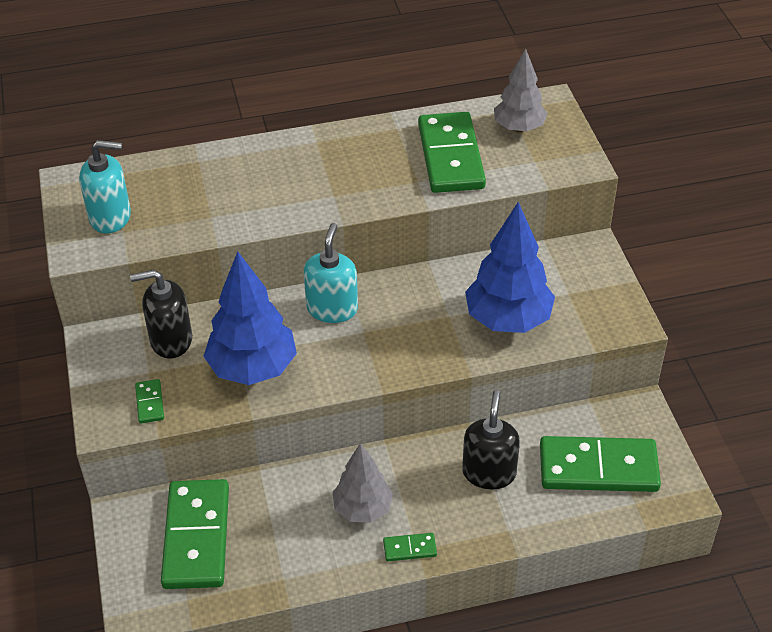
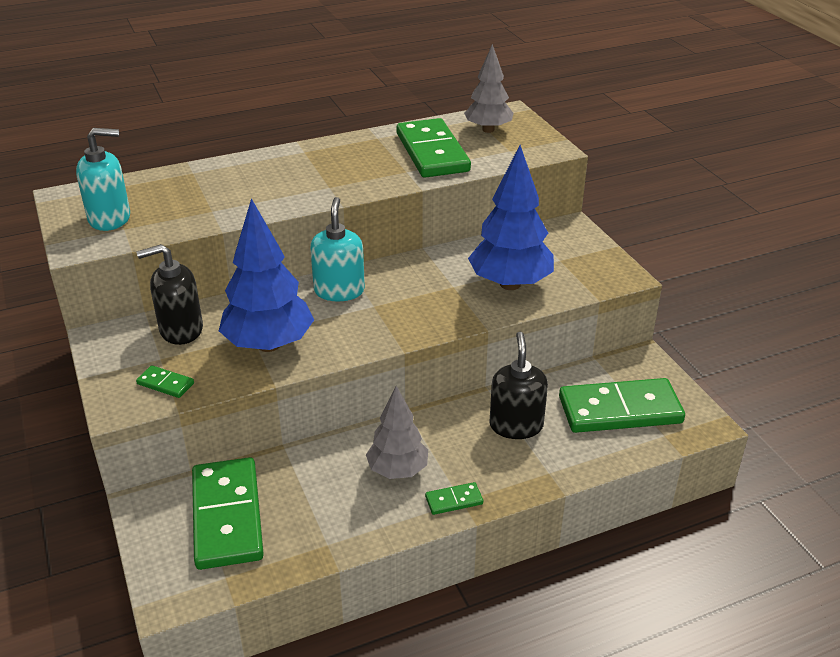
camera: 10 degrees left, 10 degrees down
(150, 403) = (165, 384): green domino -> green domino turned 45 degrees counterclockwise

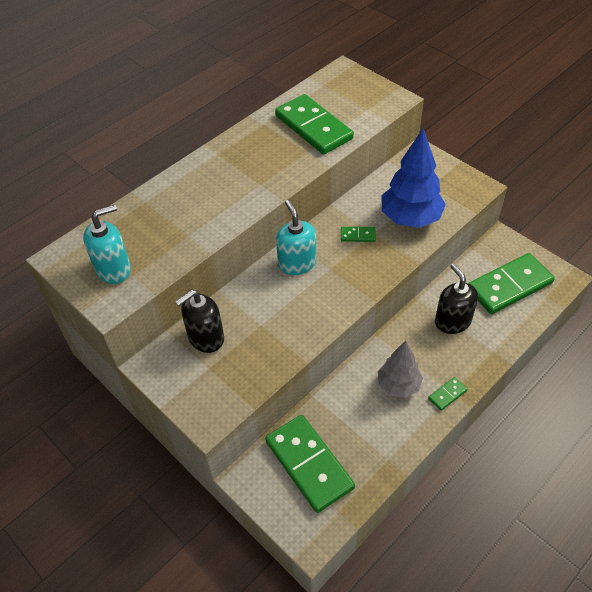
camera: 20 degrees left, 15 degrees up
(165, 384) = (228, 389): green domino -> green domino (358, 235)
(268, 345) = (279, 328): blue tree -> none
(488, 130) = (339, 92): grey tree -> none

